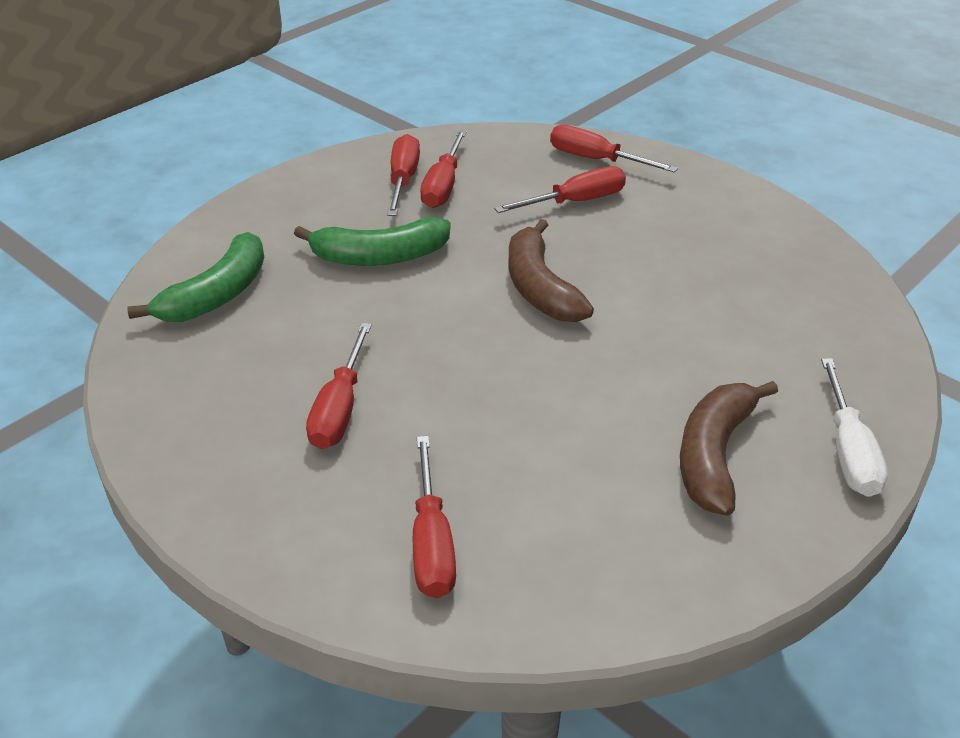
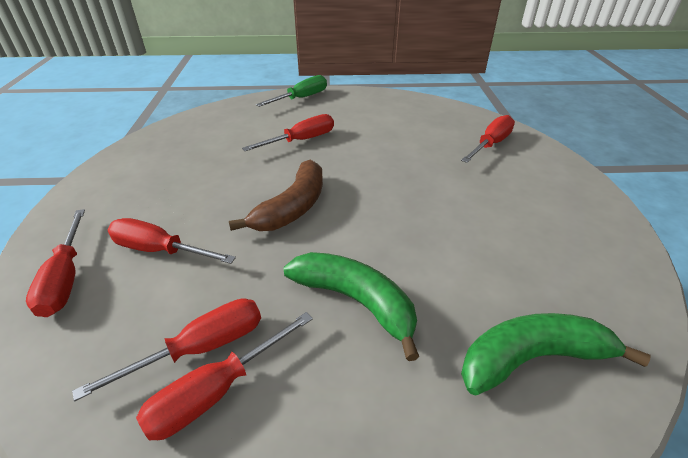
camera: 135 degrees left, 0 degrees up
(340, 408) = (489, 209): red screwdriver -> red screwdriver (301, 140)
(714, 455) = (345, 116): brown banana -> none
(848, 451) = (301, 98): white screwdriver -> green screwdriver

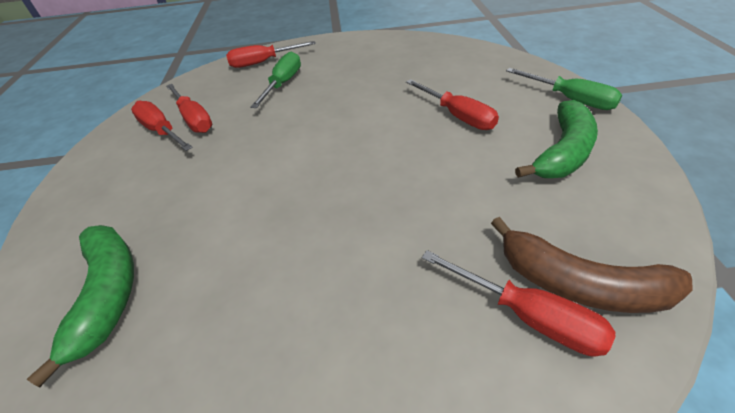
camera: 90 degrees right, 5 degrees up
(160, 250) = (283, 83): red screwdriver -> green screwdriver
(293, 207) = (332, 130): brown banana -> brown banana (579, 284)
(355, 301) = (209, 179): green banana -> green banana (563, 152)

